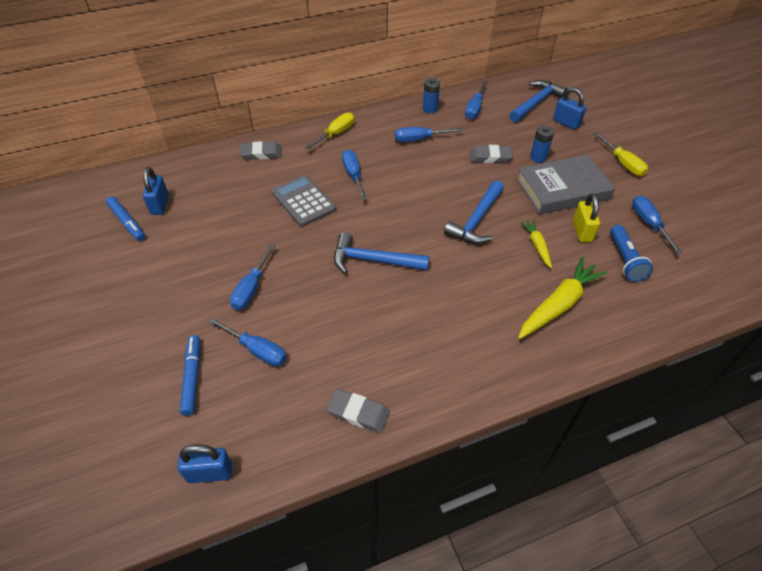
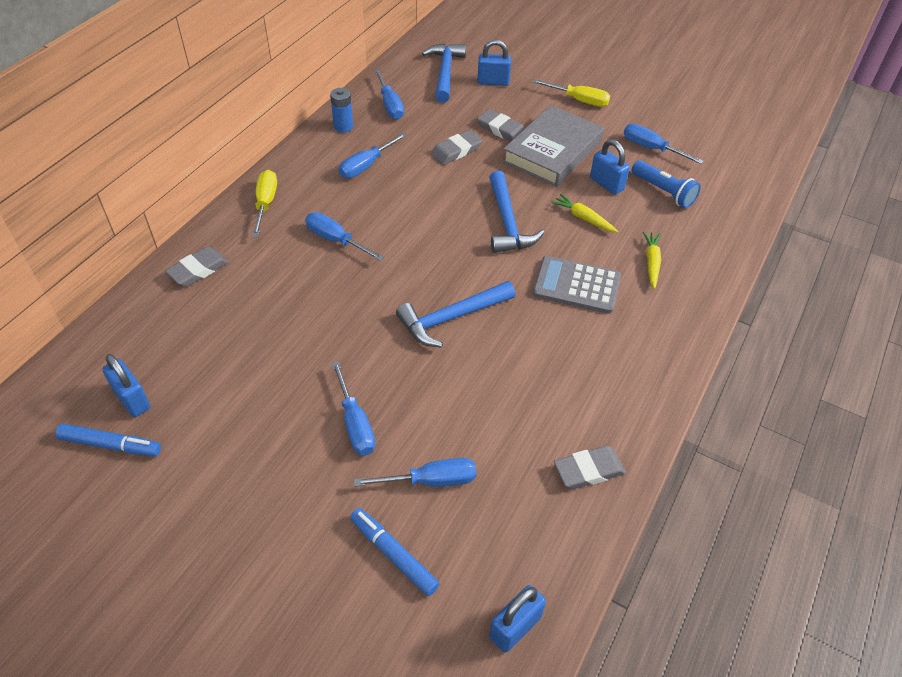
camera: 40 degrees left, 0 degrees up
(303, 201) = (310, 297): grey calculator -> grey calculator (576, 285)
(538, 157) = (501, 130): blue battery -> grey eraser
(558, 305) = (651, 263): yellow carrot -> yellow carrot, size x0.55
(582, 231) = (606, 184): yellow padlock -> blue padlock

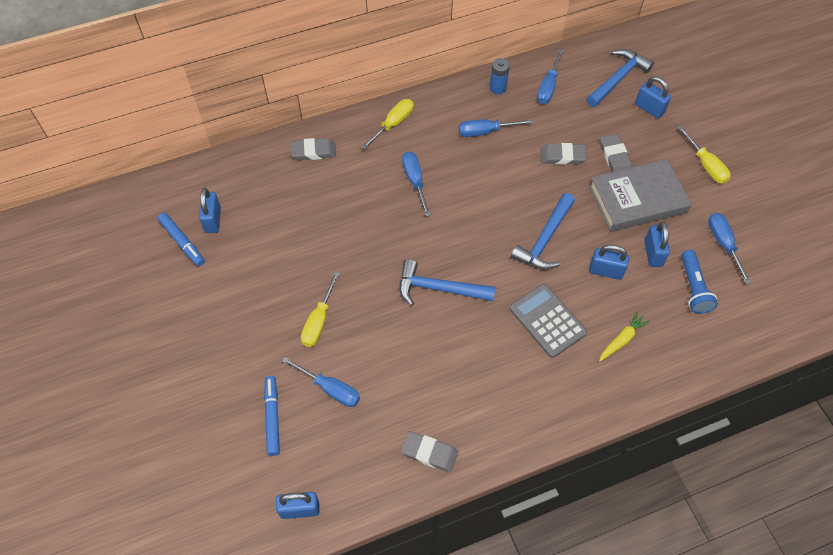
camera: 40 degrees right, 10 degrees up
(355, 424) = (318, 321): blue screwdriver -> yellow screwdriver
(583, 218) = (605, 271): yellow carrot -> blue padlock

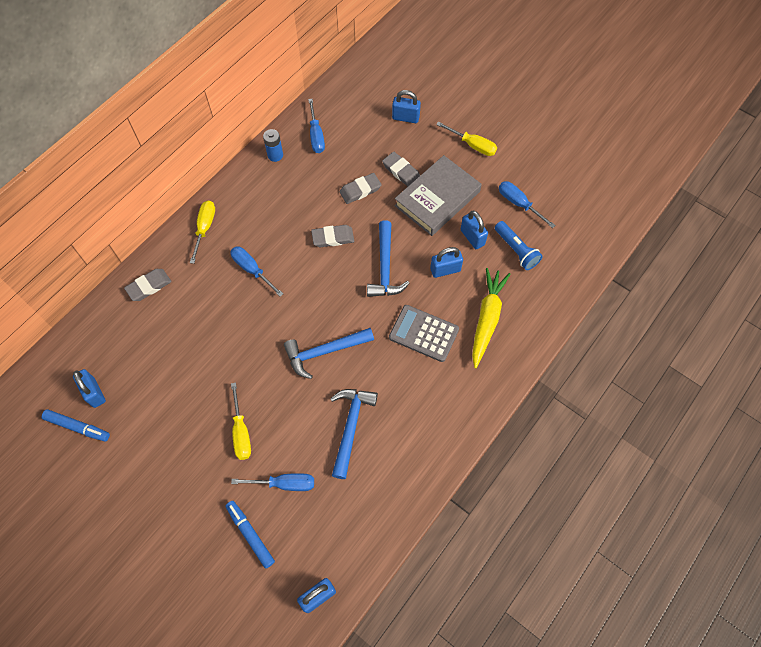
camera: 30 degrees left, 5 degrees up
(429, 453) = (393, 490): grey eraser -> grey eraser (333, 238)
(485, 132) = (286, 199): blue screwdriver -> none
(618, 78) = (368, 103): blue hammer -> blue hammer (350, 426)
(621, 339) = (487, 319): yellow carrot -> yellow carrot, size x1.82

